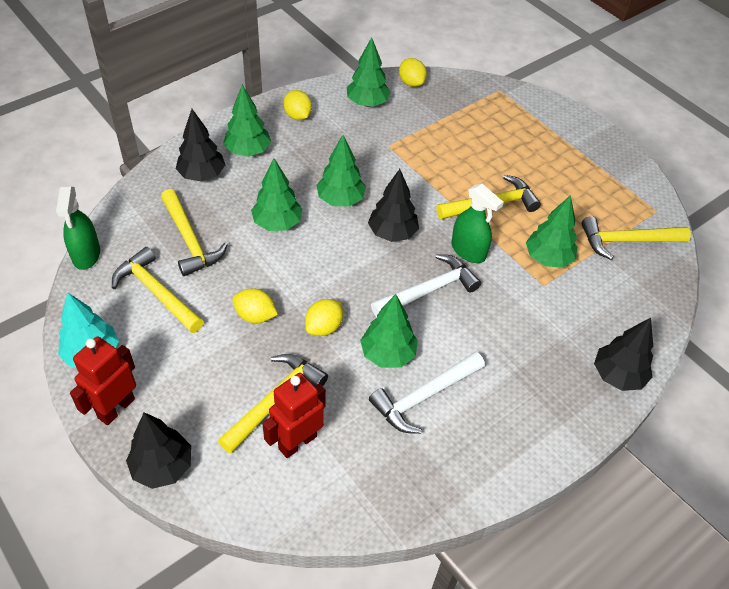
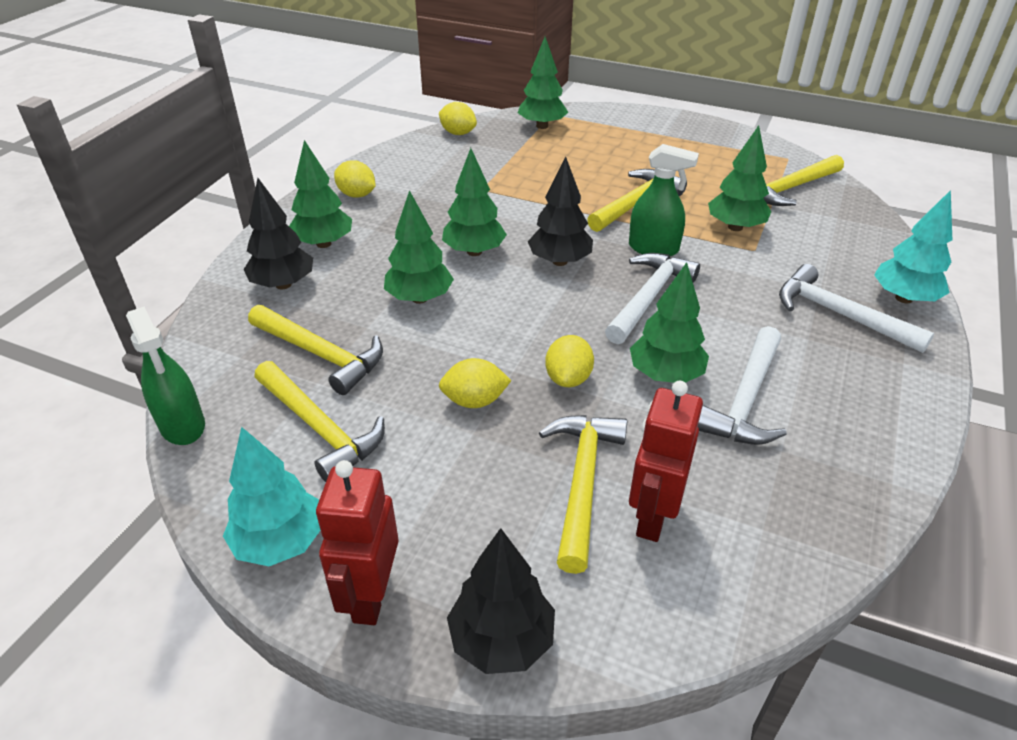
camera: 25 degrees left, 10 degrees down
(156, 292) = (320, 428): yellow hammer -> yellow hammer turned 150 degrees counterclockwise
(367, 103) = (426, 162): green tree -> green tree (542, 126)
(553, 366) = (839, 314): none -> white hammer
(618, 376) = (904, 298): black tree -> turquoise tree

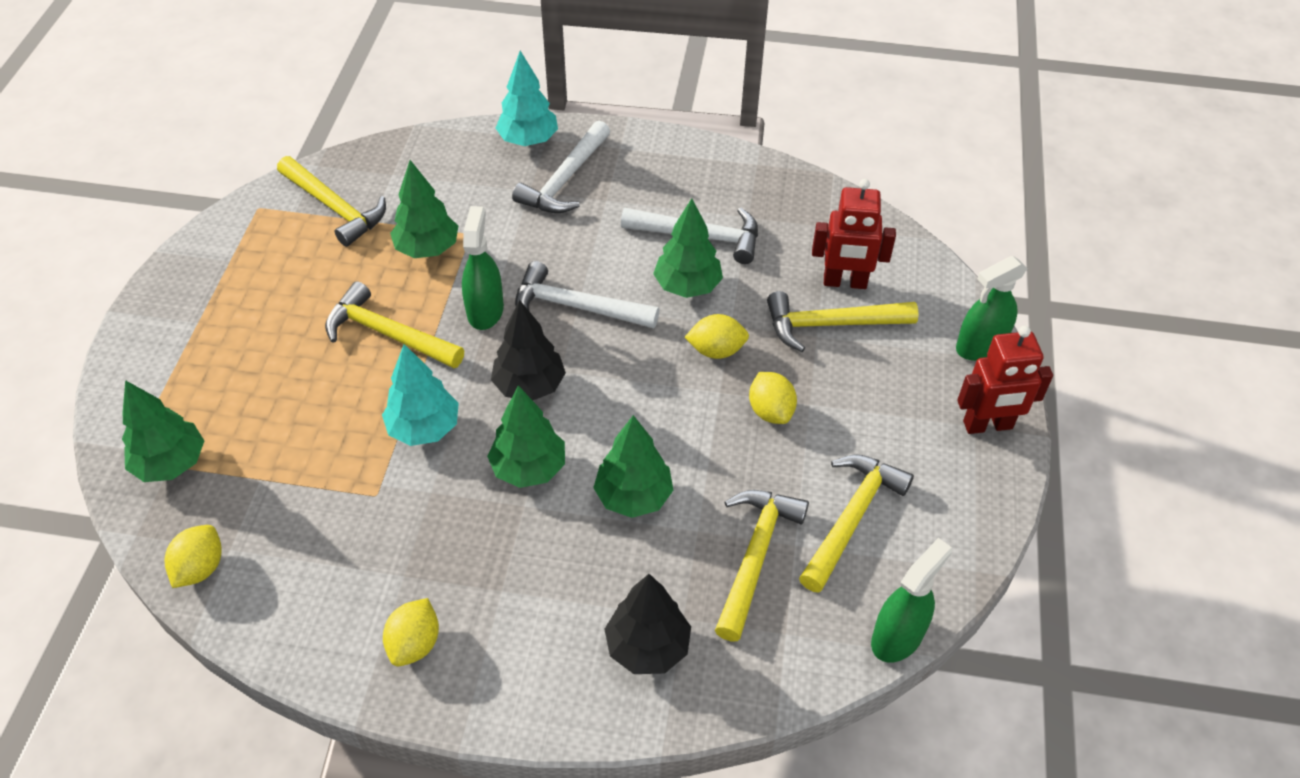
camera: 105 degrees left, 10 degrees up
(280, 542) = (975, 499): turquoise tree -> turquoise tree (424, 428)
(324, 244) = (549, 637): green tree -> none
(502, 640) = (980, 346): black tree -> green spray bottle

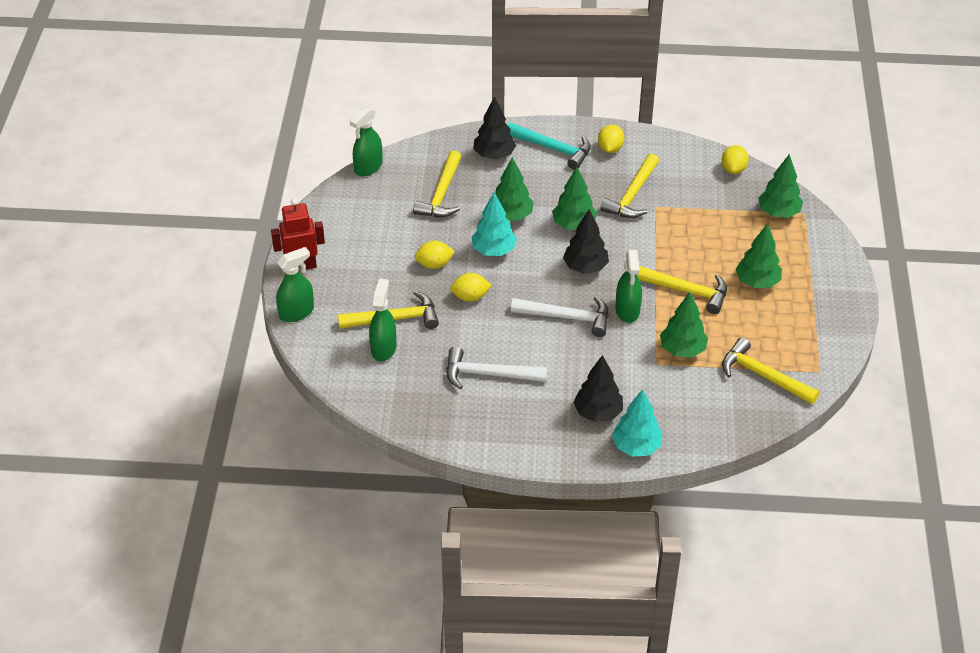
camera: 175 degrees right, 5 degrees down
(424, 428) = (641, 240): turquoise tree -> turquoise tree (494, 250)
(528, 653) = (553, 149): none -> turquoise hammer
(565, 180) = (597, 413): white hammer -> black tree
(687, 286) = (493, 337): green tree -> green tree (757, 282)
(770, 411) = (434, 264): yellow lemon -> yellow lemon turned 75 degrees counterclockwise
(845, 282) = (383, 348): red robot -> green spray bottle
(851, 518) = (388, 214): yellow hammer -> yellow hammer (632, 195)

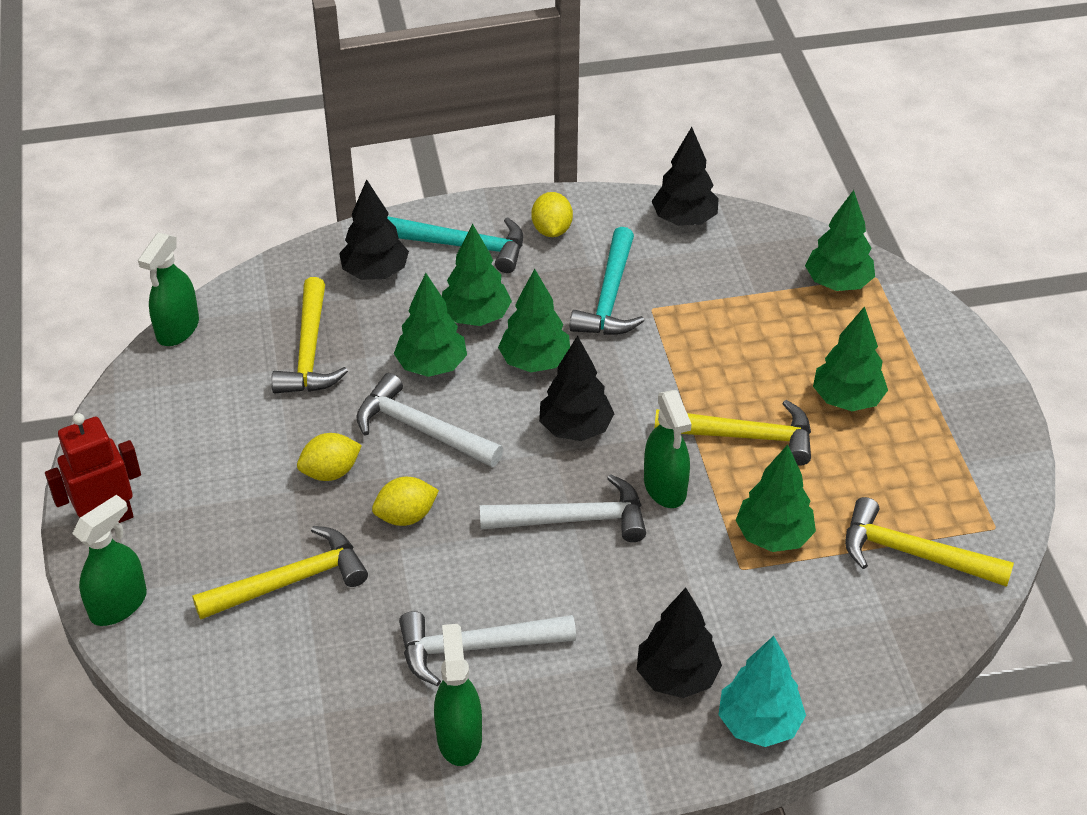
camera: 15 degrees left, 0 degrees up
(383, 348) = (285, 638): green spray bottle -> green spray bottle (459, 737)
(494, 250) = (421, 429): turquoise tree -> white hammer
(547, 192) = (476, 317): none -> green tree
(632, 195) = (610, 297): yellow hammer -> turquoise hammer
(695, 157) = (684, 220): none -> black tree
(733, 169) = (747, 229): yellow lemon -> none

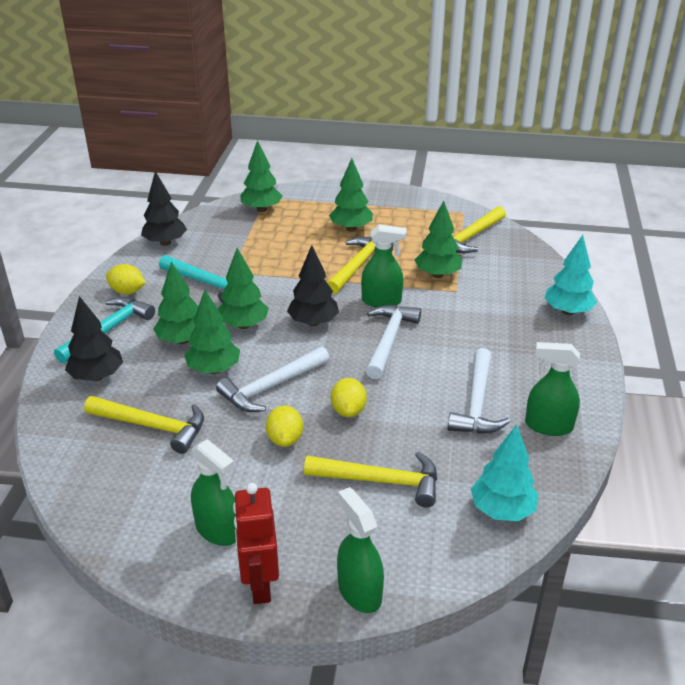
camera: 70 degrees left, 10 degrees down
(177, 329) = (65, 499): green spray bottle -> green spray bottle (218, 530)
(279, 711) = (502, 510): none -> turquoise tree
(290, 581) = (381, 481): yellow hammer -> yellow hammer turned 105 degrees clockwise
(676, 677) = (526, 331): black tree -> none

